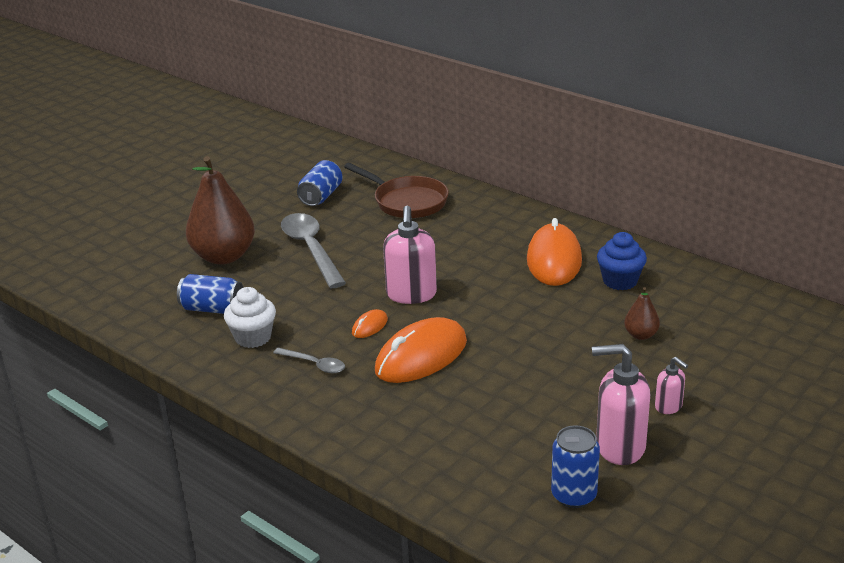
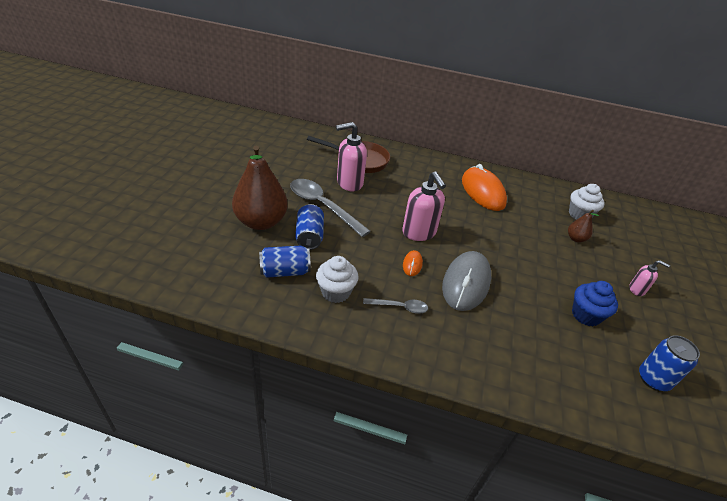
camera: 30 degrees left, 10 degrees up
(321, 196) = (298, 162): blue can -> blue can (309, 236)
(421, 356) = (466, 283): orange mouse -> grey mouse
(619, 447) = (641, 329): pink soap dispenser -> pink soap dispenser (349, 183)
(620, 281) = (531, 201): blue cupcake -> blue cupcake (585, 315)
(683, 308) = (579, 214): none -> white cupcake

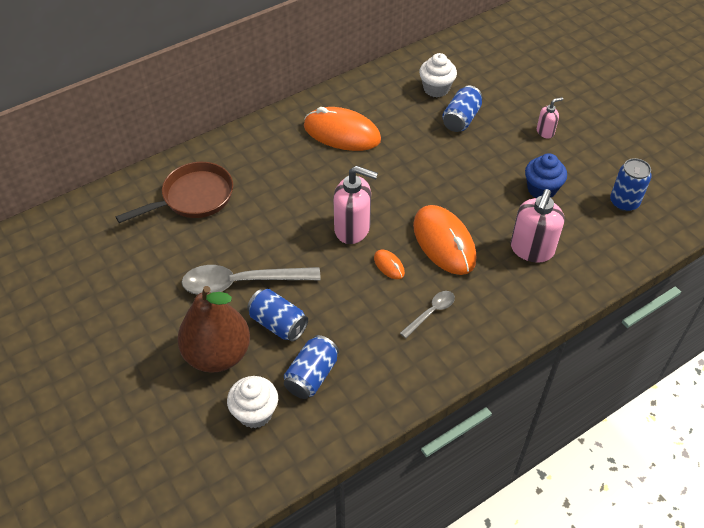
camera: 45 degrees left, 10 degrees up
(336, 292) = (373, 350): white cupcake -> white cupcake (255, 413)
(349, 183) = (224, 234): pink soap dispenser -> pink soap dispenser (531, 249)
(466, 283) = (444, 242): grey mouse -> orange mouse
(575, 239) = (461, 119): brown pear -> blue can

